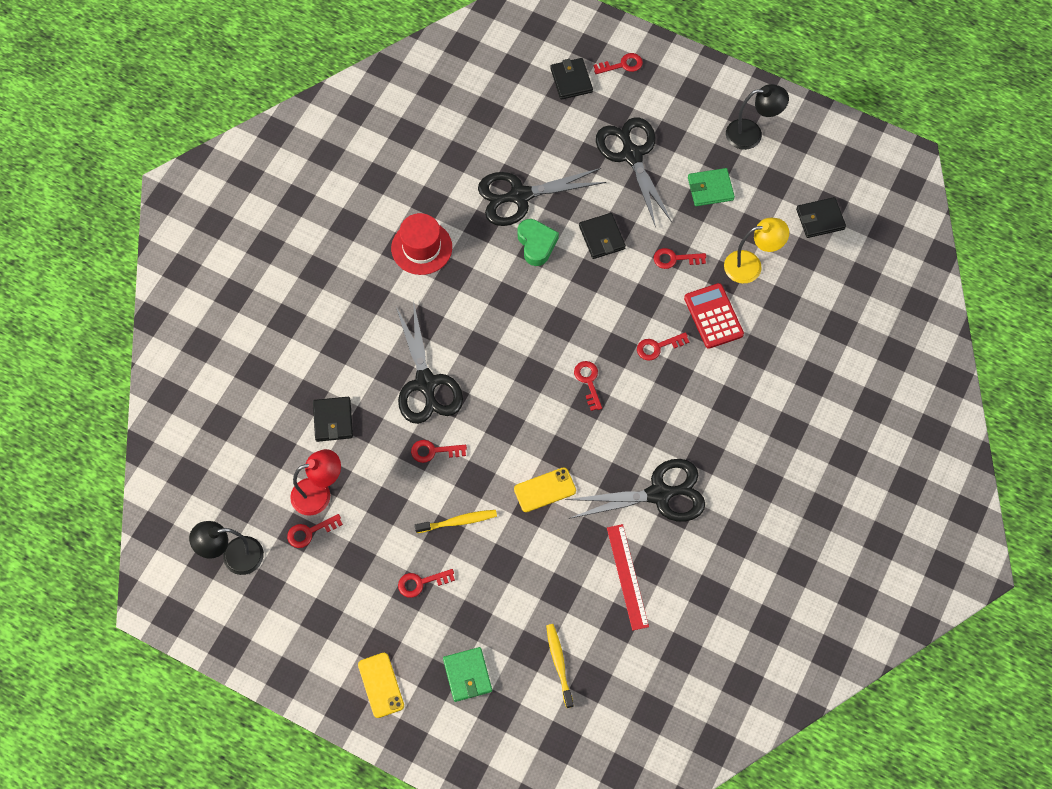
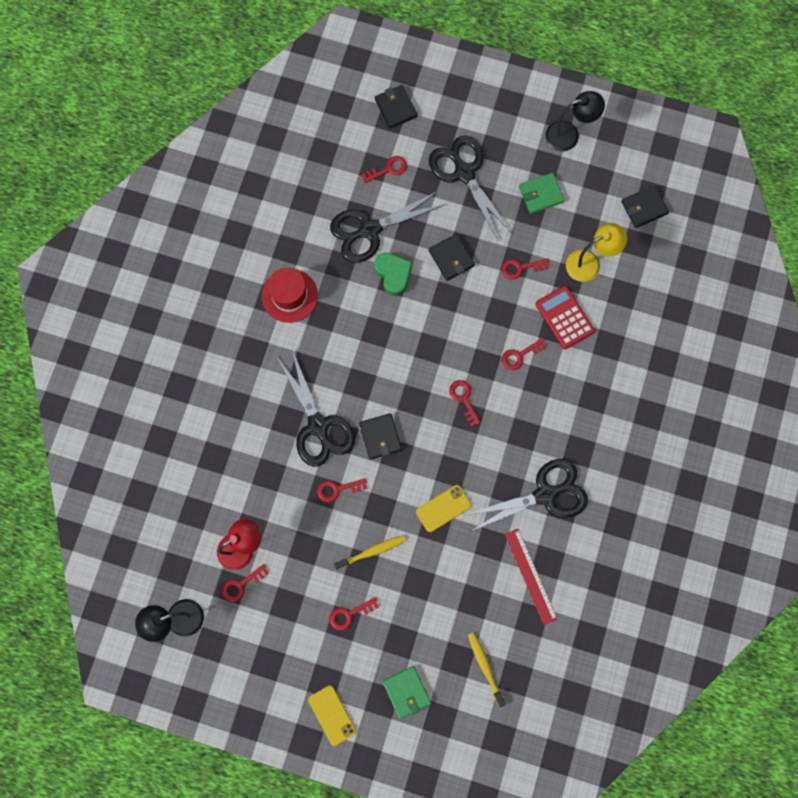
camera: 10 degrees left, 10 degrees up
(333, 420) = (241, 476): black wallet -> black wallet (380, 437)
(622, 65) = (440, 85): red key -> red key (388, 169)

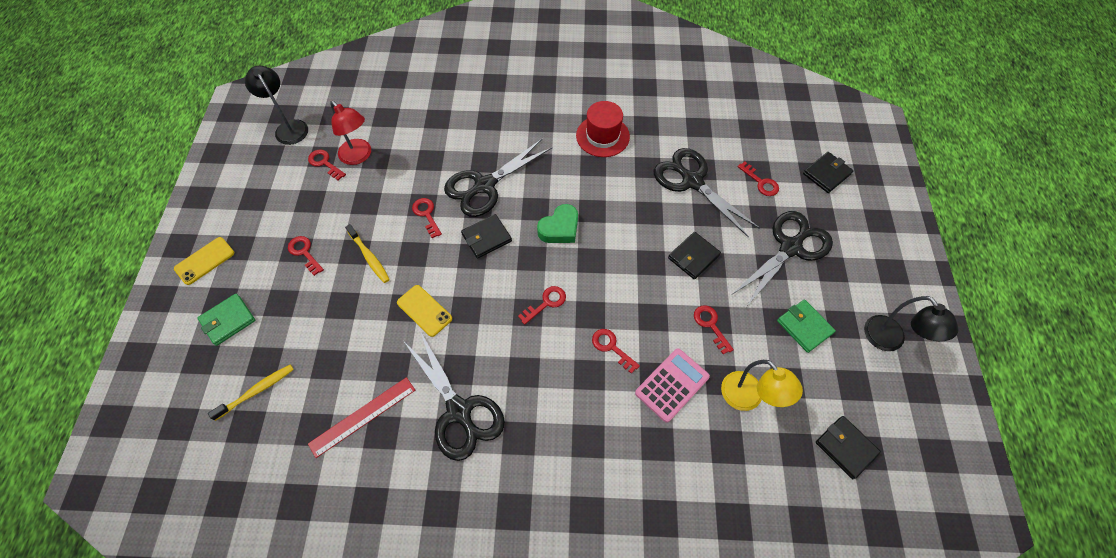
camera: 75 degrees right, 15 degrees down
(393, 274) = (655, 211): green heart -> green heart (560, 228)
(564, 317) = (672, 385): red calculator -> pink calculator

